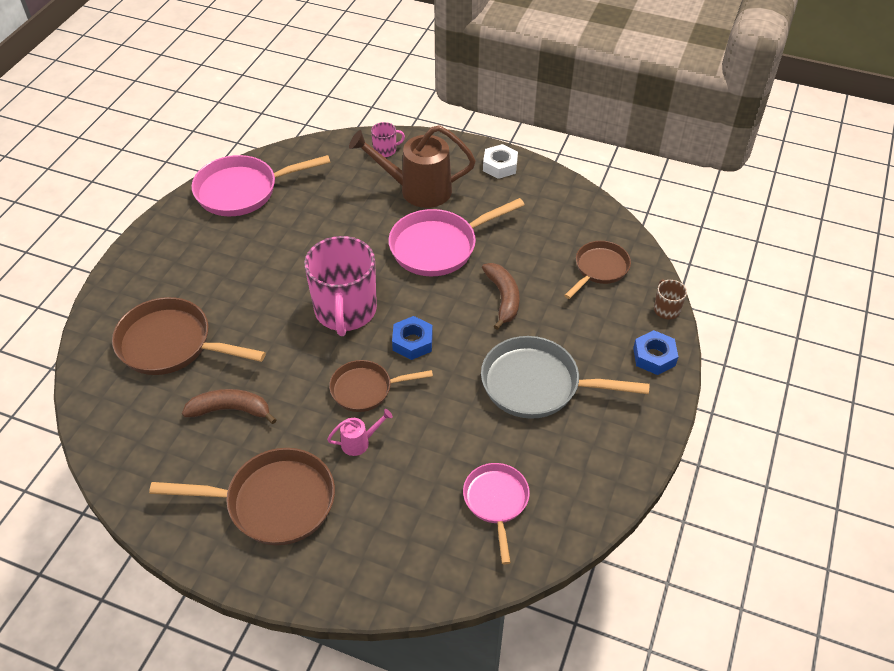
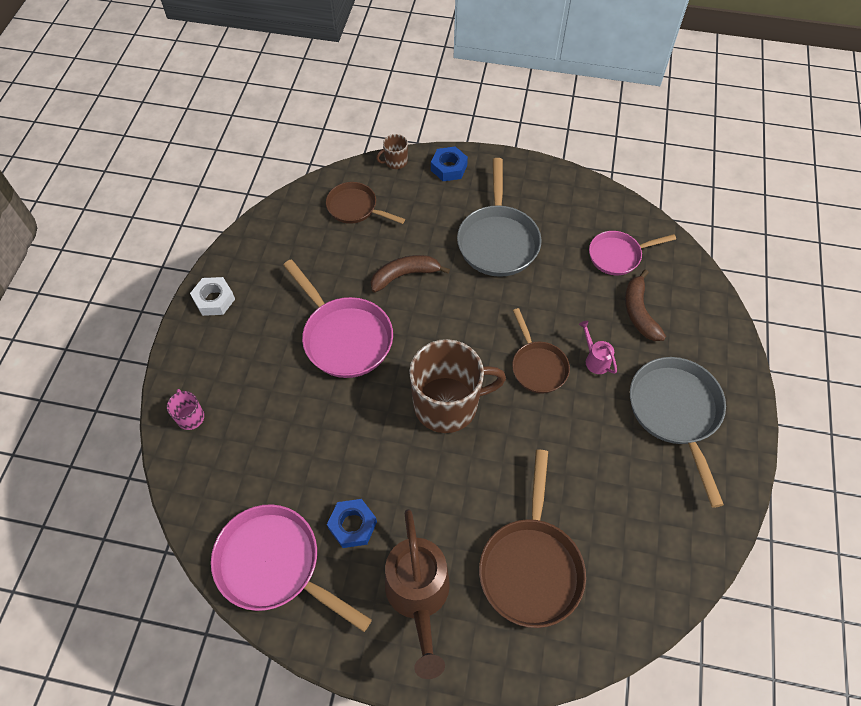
camera: 100 degrees left, 10 degrees up
(231, 410) = (594, 477): brown banana -> brown banana (639, 312)
(243, 191) = (275, 565): pink pan -> pink pan turned 150 degrees clockwise
(273, 502) = (675, 413): brown pan -> grey pan
(345, 311) = (447, 404): pink mug -> brown mug
(412, 342) = (473, 339): blue nut -> blue nut (352, 525)
(417, 190) = (259, 371): brown watering can -> brown watering can (418, 596)

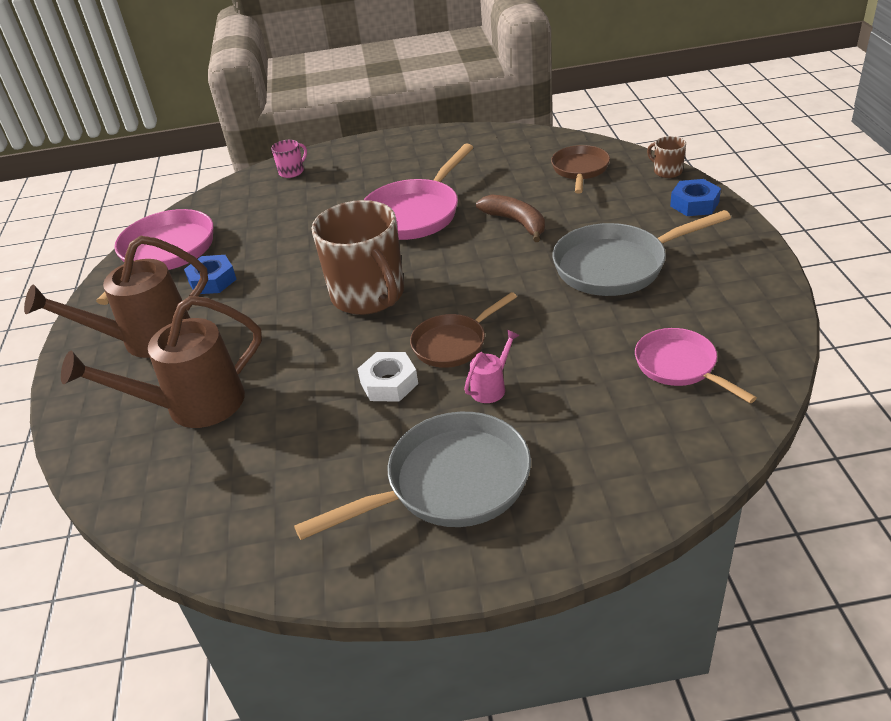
camera: 75 degrees right, 20 degrees down
(214, 300) = (415, 142): white nut -> white nut (389, 383)
(531, 566) = (193, 406): brown pan -> brown watering can
(639, 312) = (596, 409): brown banana -> none

